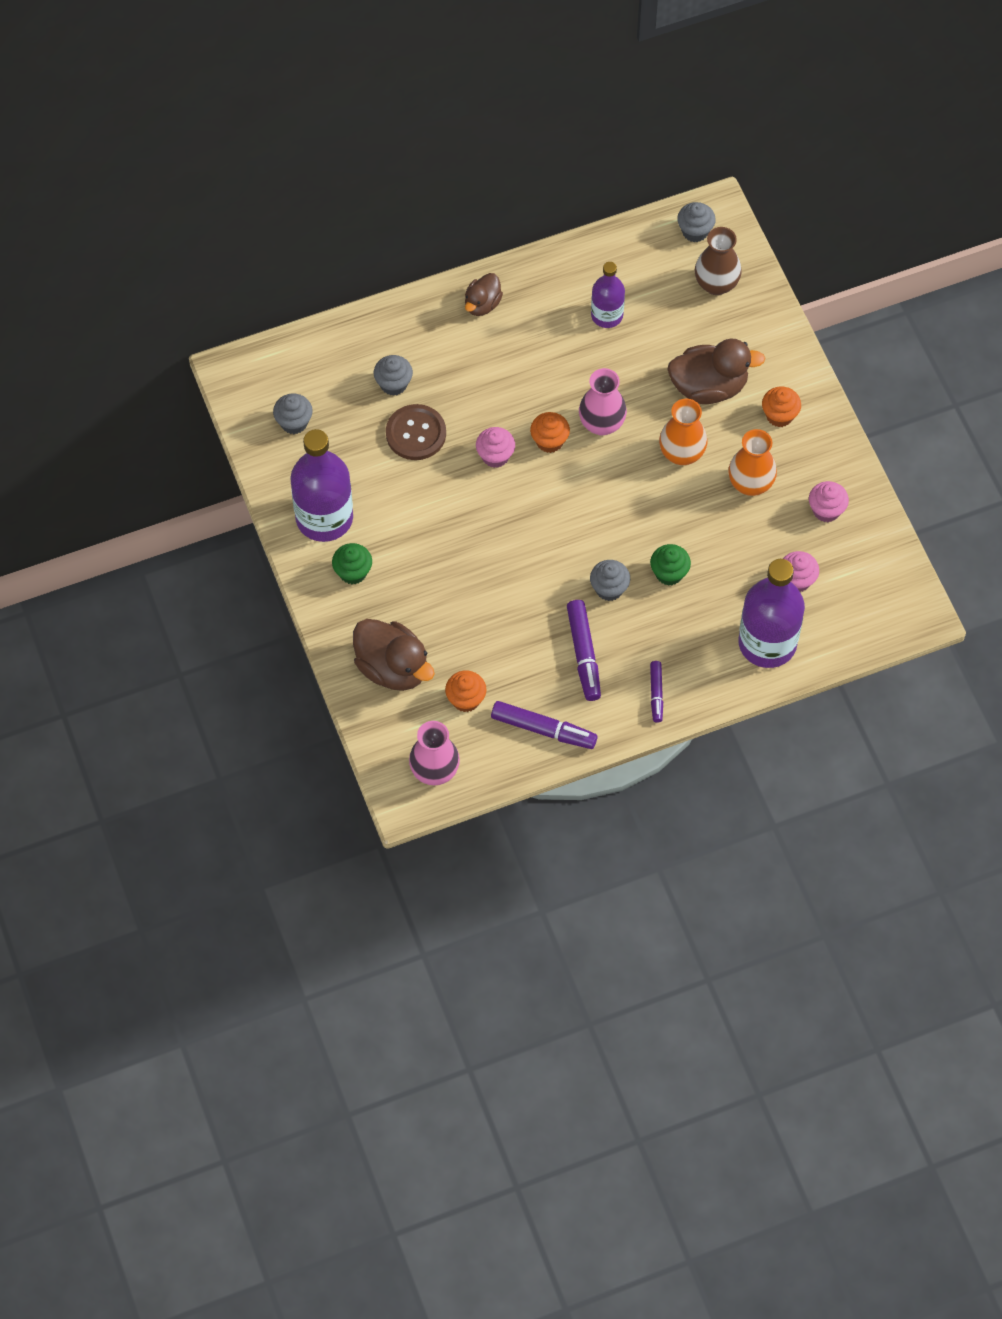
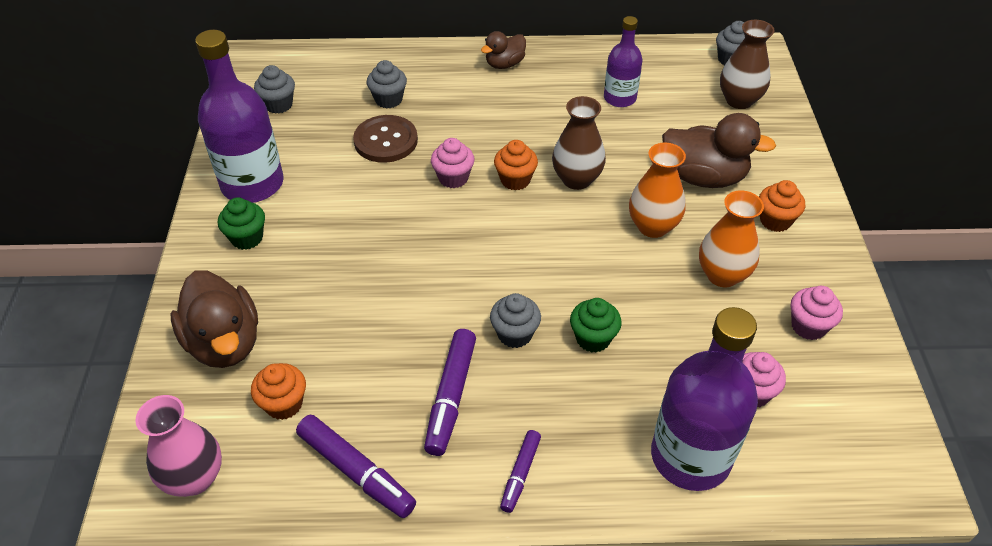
camera: 20 degrees right, 15 degrees down
(601, 424) = (576, 179): pink vase -> brown vase

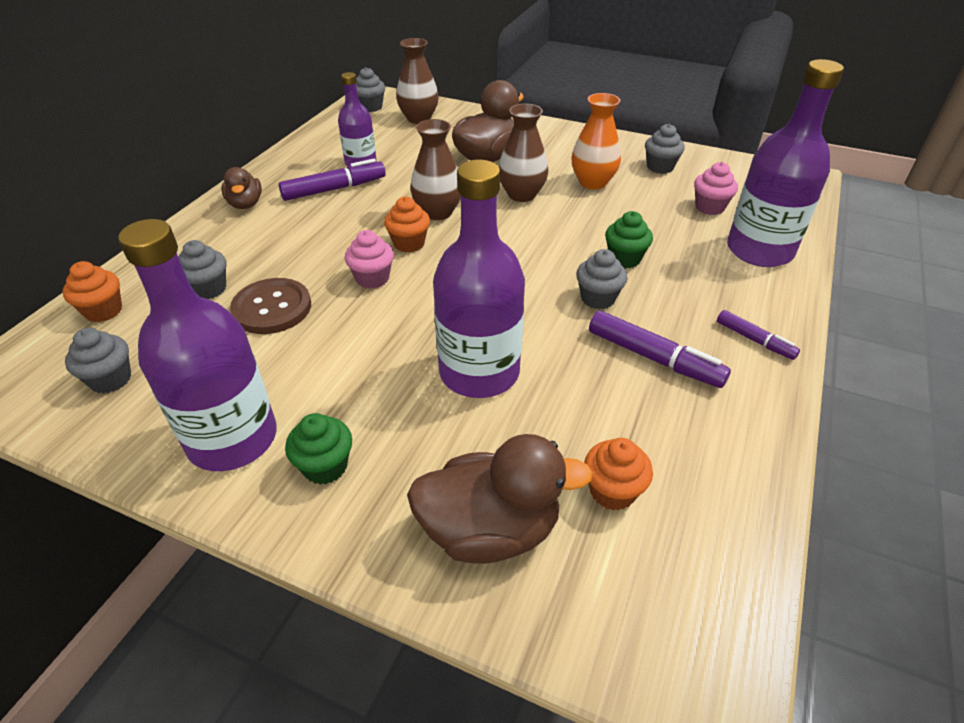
camera: 65 degrees left, 5 degrees down
(194, 478) = (694, 610): pink vase -> none
(356, 471) = (723, 451): purple marker -> purple marker (334, 189)
(374, 284) = (479, 372): none -> purple bottle
(653, 226) = (521, 194): orange vase -> brown vase
(775, 220) = (554, 146): orange cupcake -> orange cupcake (103, 311)
(808, 326) = (660, 167): pink cupcake -> grey cupcake

